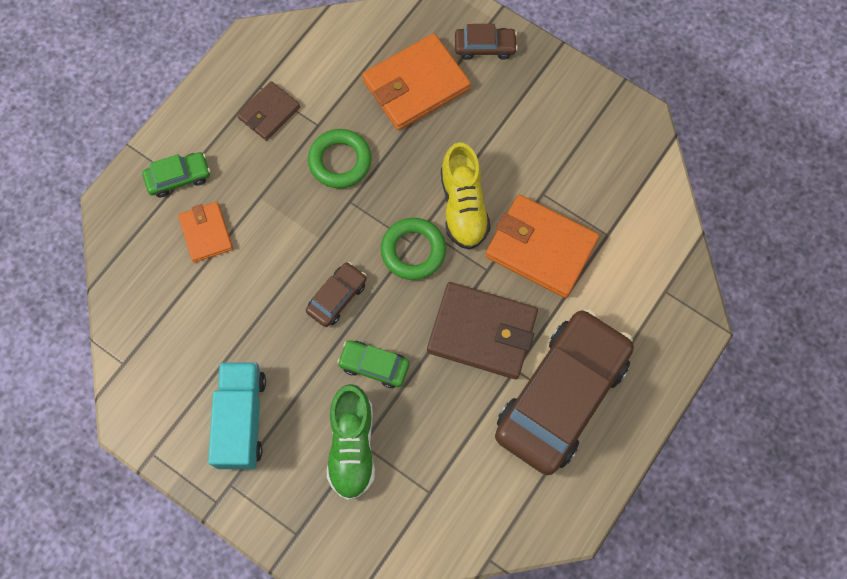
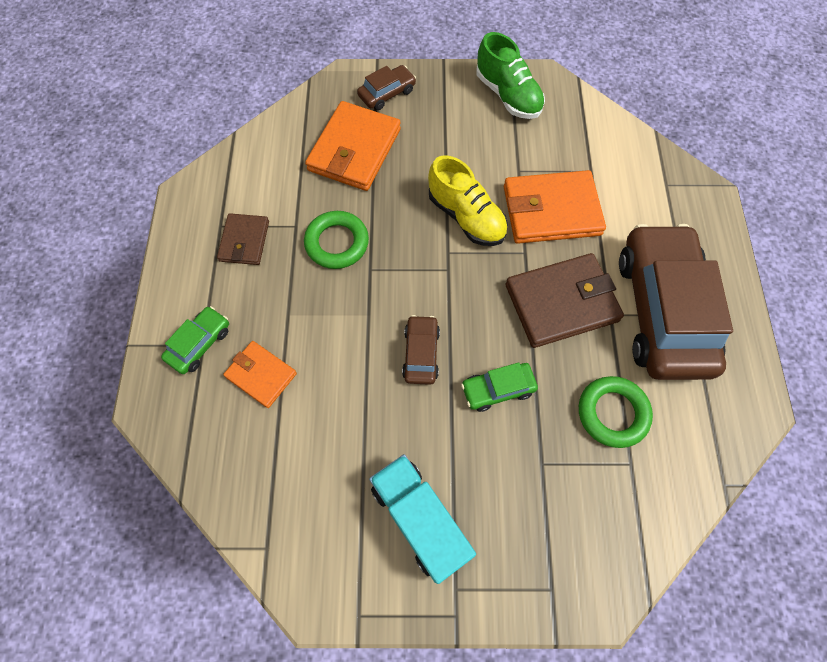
camera: 35 degrees left, 5 degrees down
(352, 446) = (535, 472): green shoe -> green shoe (508, 95)
(413, 251) = (454, 275): green ring -> green ring (612, 413)

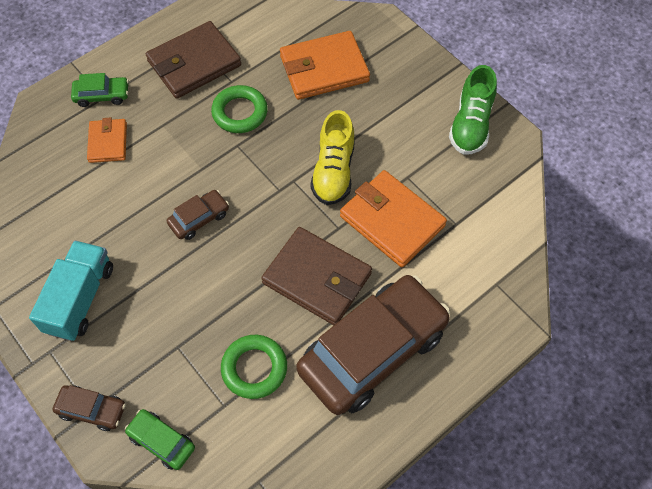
camera: 50 degrees right, 5 degrees down
(244, 241) = (194, 63): brown wallet -> brown wallet, size x1.74
(387, 93) = (392, 52): brown car -> brown car (92, 410)
(498, 389) = (211, 283): green car -> green car (161, 441)

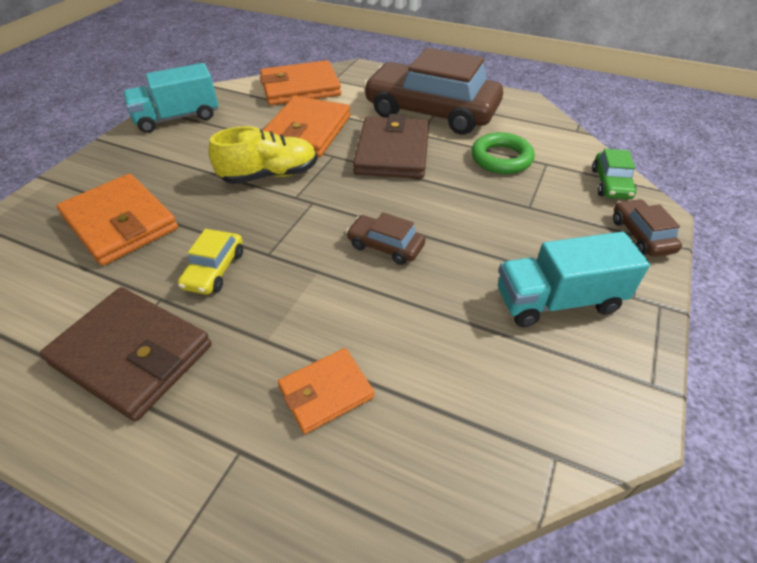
camera: 115 degrees left, 15 degrees down
(102, 95) = (234, 454): green car -> none
(240, 112) = (214, 270): green ring -> yellow car
(470, 125) = (178, 118): green shoe -> turquoise truck
(489, 244) = (300, 88): none -> orange wallet

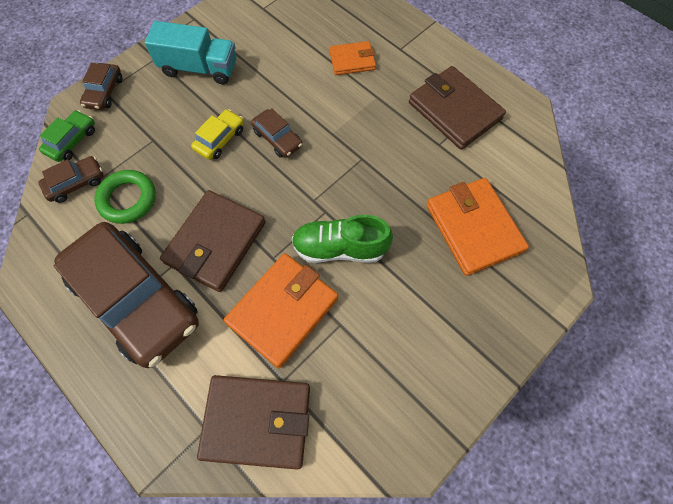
camera: 160 degrees left, 20 degrees up
(178, 118) = (423, 398): turquoise truck -> none
(214, 270) = (401, 156): yellow car -> yellow car (220, 139)
(270, 175) = (339, 248): yellow shoe -> green shoe
(300, 88) = (257, 421): orange wallet -> brown wallet
(562, 157) = (76, 183): none -> brown car

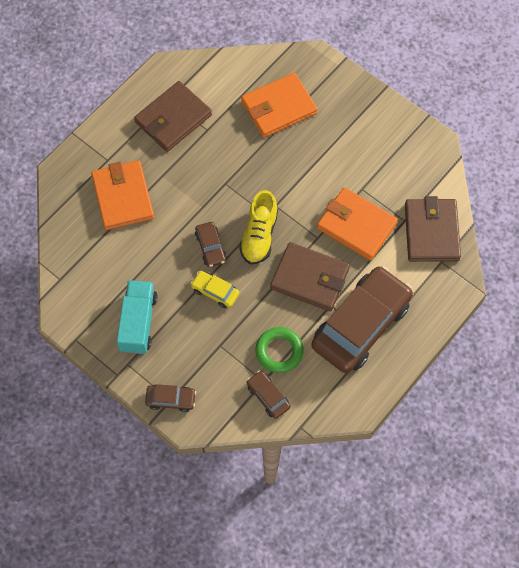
camera: 95 degrees left, 0 degrees up
(72, 141) = (226, 412): green car -> none
(277, 138) = (210, 247): brown car -> brown car turned 120 degrees clockwise
(285, 190) = (259, 236): none -> yellow shoe
(339, 248) = (304, 193): green shoe -> none
(352, 60) = (123, 197): orange wallet -> orange wallet, size x1.74

